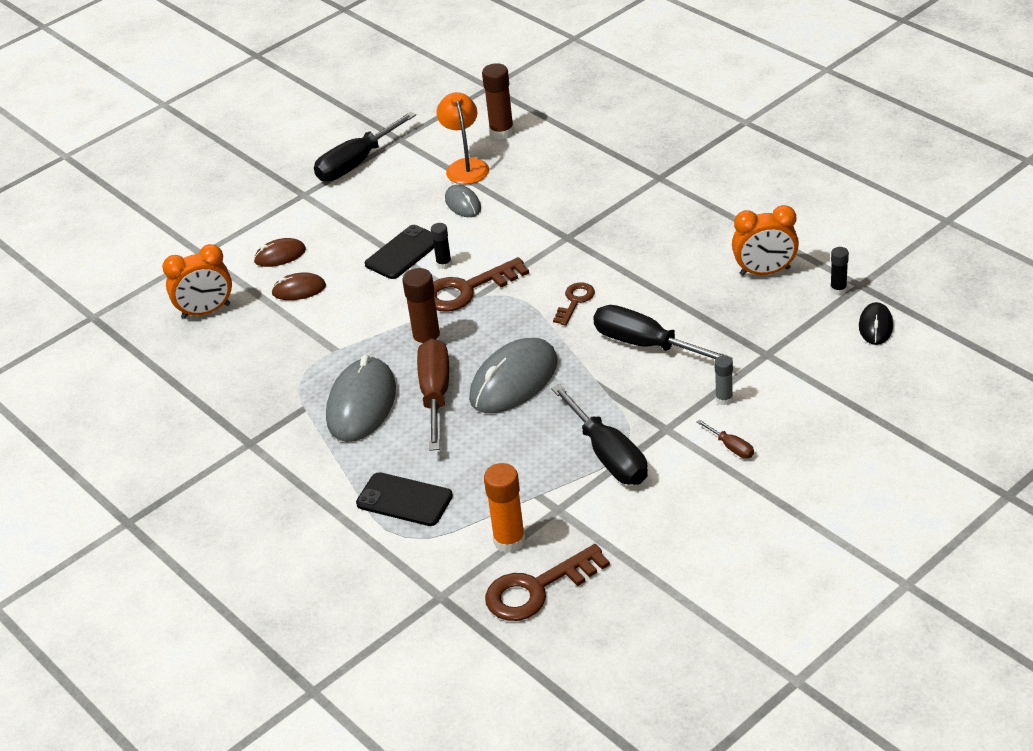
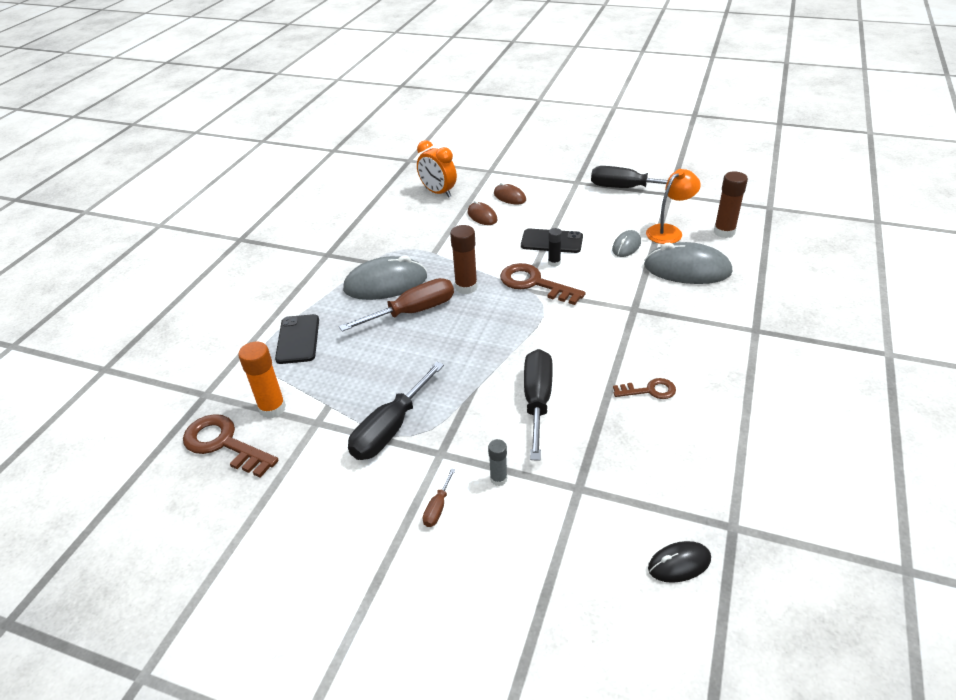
camera: 60 degrees right, 0 degrees up
(514, 381) = (449, 344): grey mouse -> grey mouse (687, 269)
(575, 301) = (561, 341): brown key -> brown key (649, 390)
(765, 272) = (691, 444): orange clock -> none
(838, 289) = (711, 511): black glue stick -> none

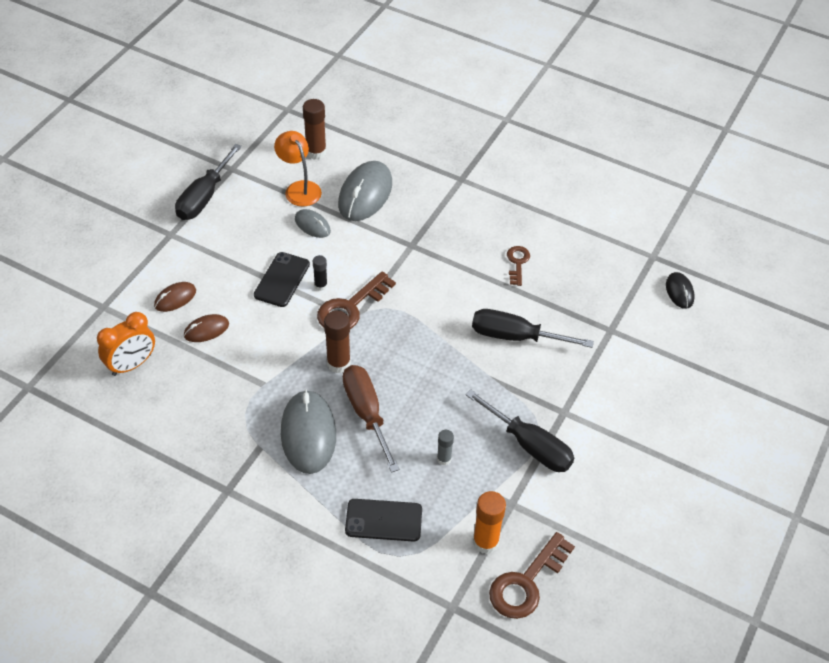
camera: 85 degrees left, 10 degrees up
(437, 508) = (620, 420): brown screwdriver -> none
(498, 479) = (596, 377): grey glue stick -> grey glue stick (444, 459)

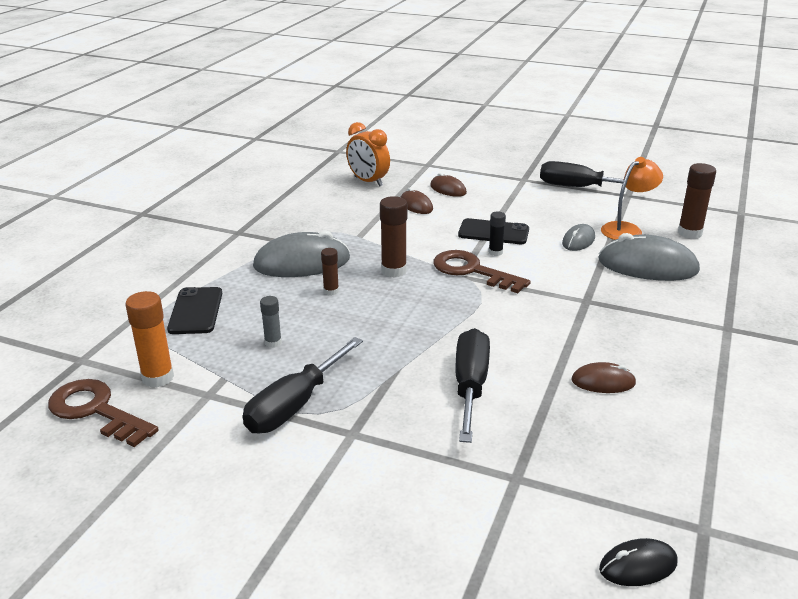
camera: 85 degrees right, 20 degrees down
(367, 413) = (331, 291): brown screwdriver -> brown glue stick
(517, 263) = (603, 382): brown key -> brown mouse

